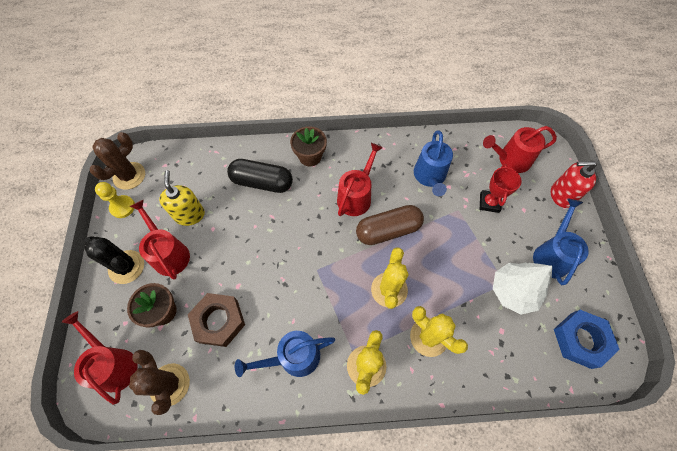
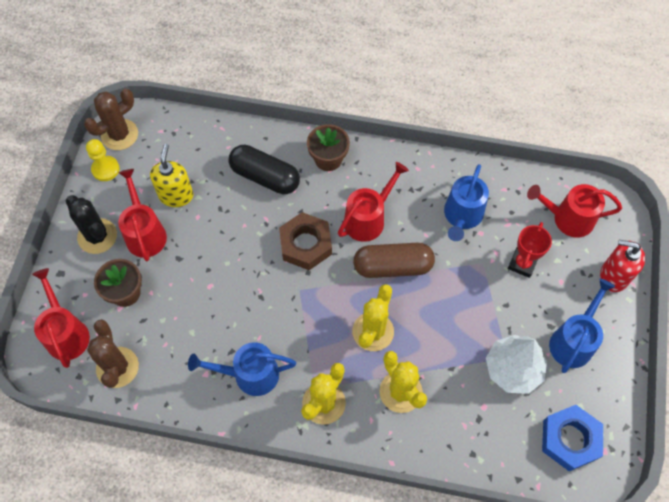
camera: 15 degrees right, 0 degrees up
(218, 321) = (181, 317): brown nut -> brown nut (305, 244)

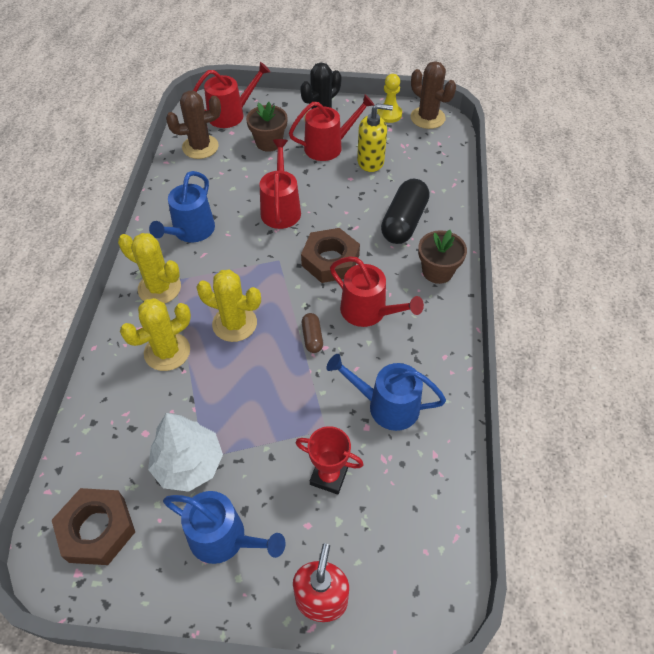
camera: 85 degrees right, 10 degrees down
(250, 374) = (191, 231): blue watering can -> blue watering can turned 150 degrees counterclockwise
(392, 266) = (312, 337): brown capsule -> brown capsule, size x0.49
(568, 218) = (403, 537): red watering can -> red watering can (281, 209)
(570, 439) = (97, 529): blue nut -> brown nut

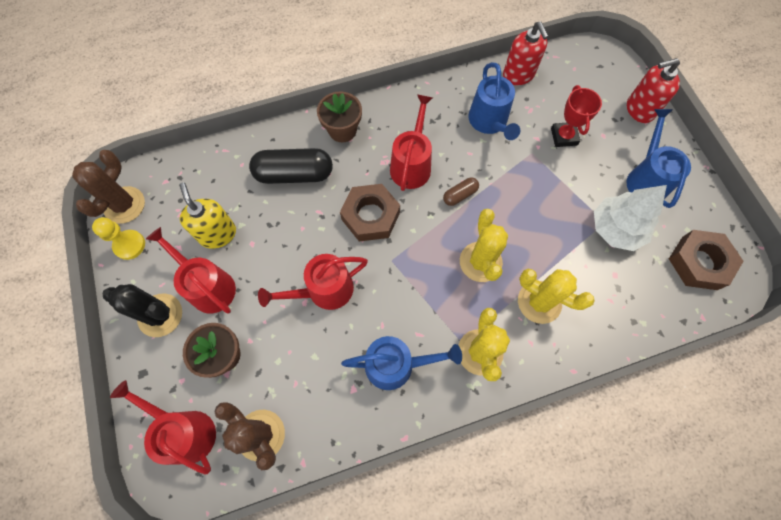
camera: 115 degrees left, 15 degrees up
(442, 472) = (518, 75): none -> red soap dispenser

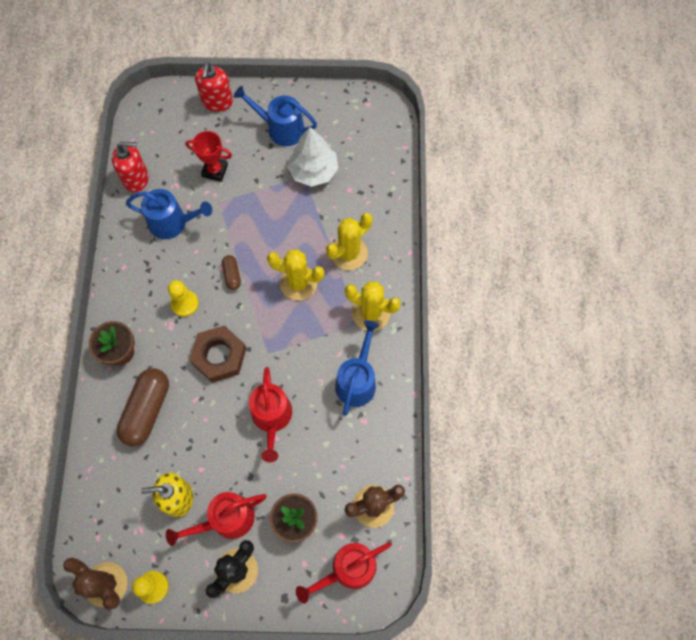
camera: 70 degrees left, 0 degrees up
(294, 174) = (147, 410): black capsule -> brown capsule
(411, 165) = (185, 304): red watering can -> yellow pawn
(699, 263) = (364, 127): brown nut -> none

